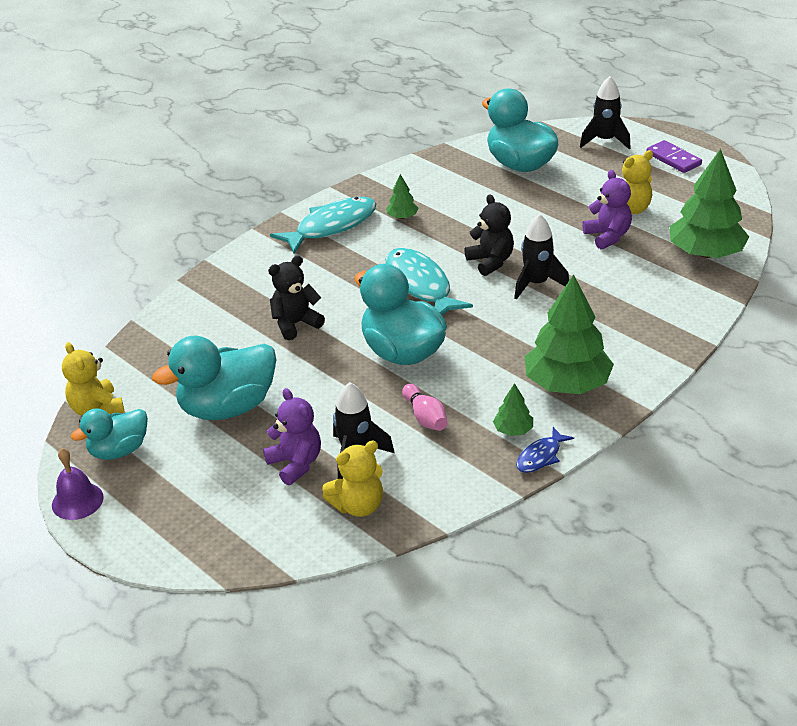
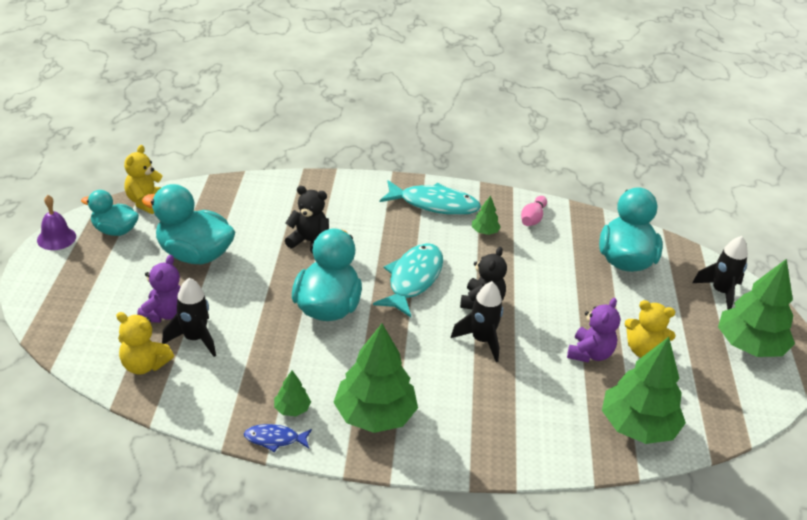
camera: 45 degrees right, 0 degrees up
(425, 417) = (266, 354): pink bowling pin -> pink bowling pin (532, 218)
(673, 159) = (749, 346): purple domino -> green tree

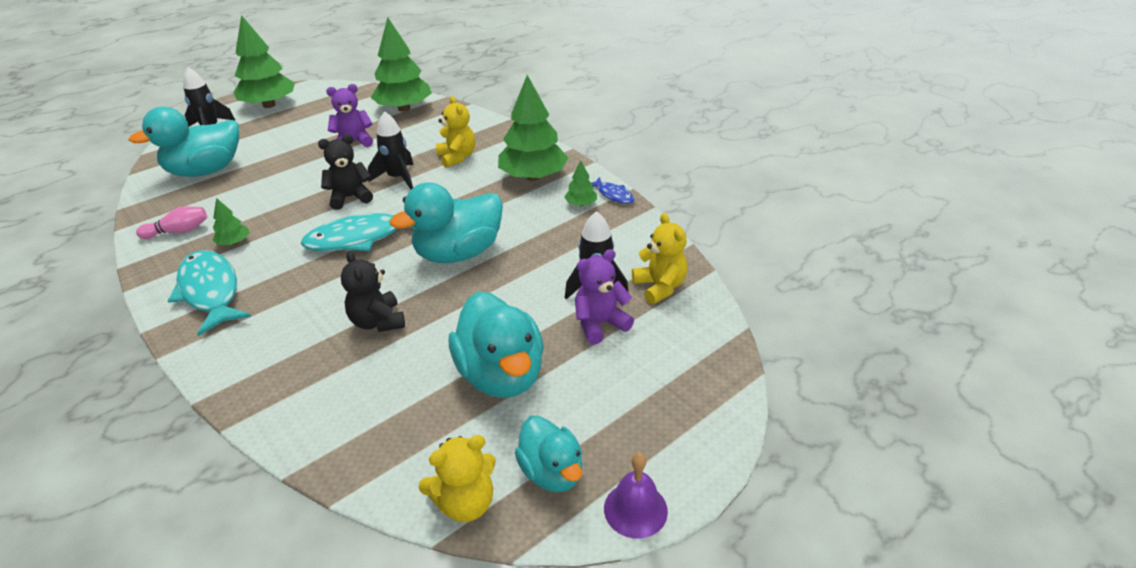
camera: 130 degrees left, 0 degrees up
(643, 350) = (323, 129): yellow teddy bear -> yellow teddy bear (457, 157)

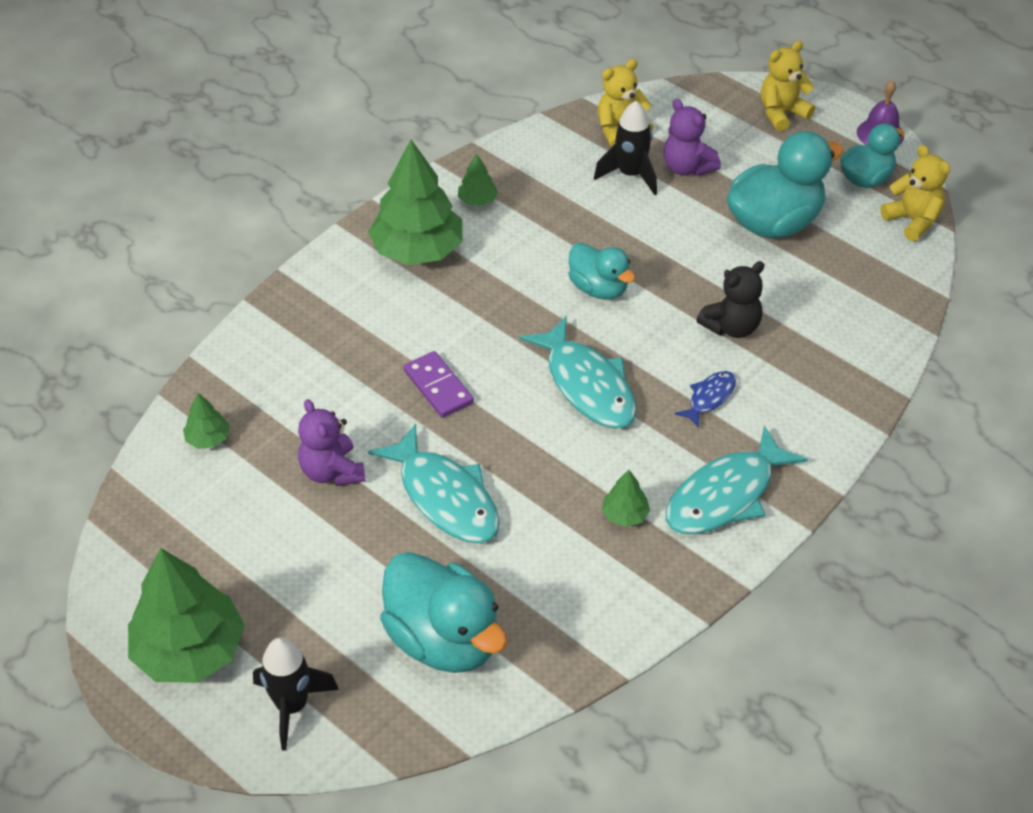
camera: 100 degrees left, 10 degrees up
(178, 231) = (613, 593): pink bowling pin -> none
(306, 176) = (445, 497): none -> turquoise fish
(350, 197) = (496, 425): black teddy bear -> none
(398, 178) = (438, 387): black rocket -> purple domino
(404, 108) = (208, 439): green tree -> green tree, size x0.44
(457, 157) = (372, 336): yellow teddy bear -> yellow teddy bear (782, 113)
(458, 253) = (599, 288): turquoise duck -> turquoise duck, size x0.61
(613, 195) = (452, 175): blue fish -> blue fish (709, 398)

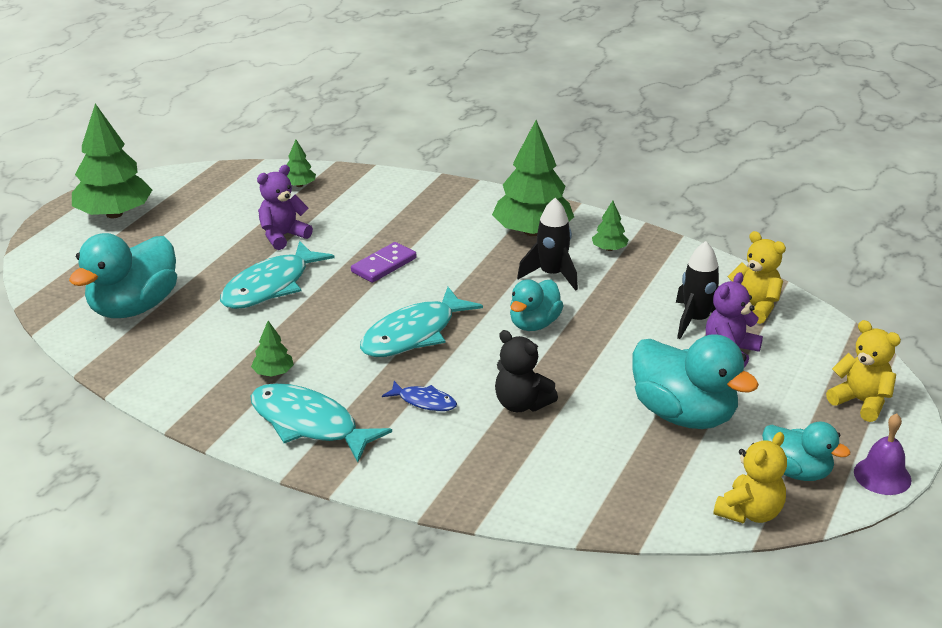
camera: 75 degrees right, 15 degrees down
(292, 706) = (71, 258): black rocket -> black rocket (551, 275)

